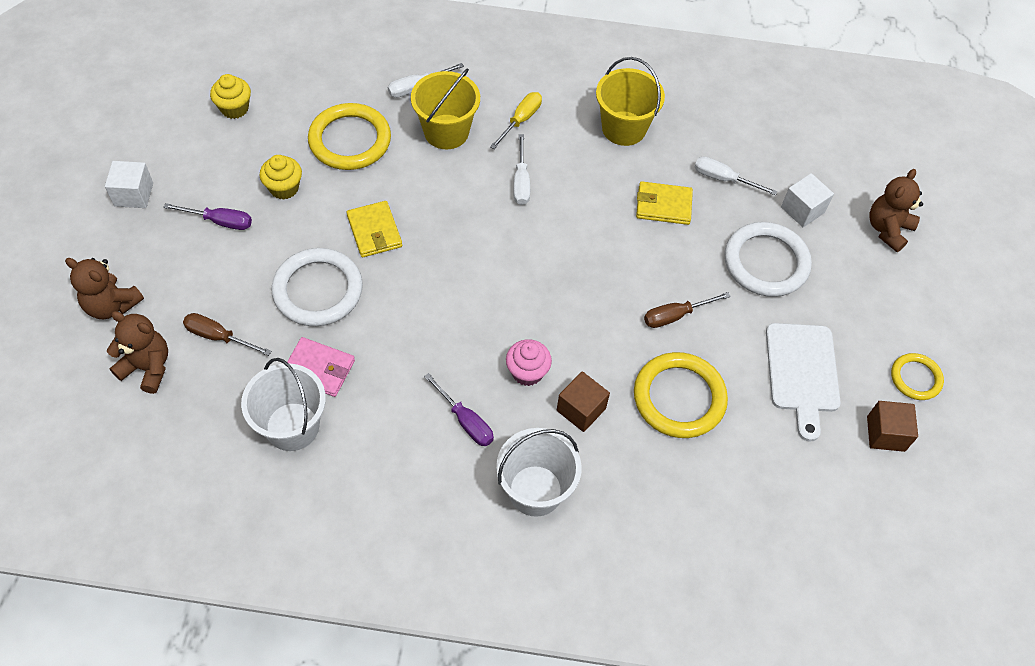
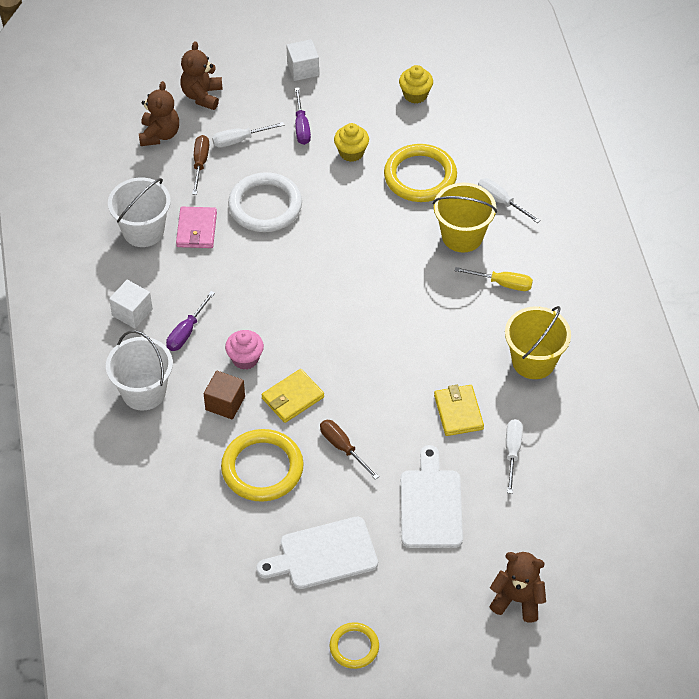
camera: 75 degrees right, 5 degrees down
(374, 231) = (336, 222): yellow wallet -> yellow wallet (293, 398)
(521, 182) = (434, 303): white screwdriver -> white screwdriver (239, 140)
(766, 262) = (431, 505): white ring -> white cutting board
(802, 210) = (506, 523): white cube -> white cube (132, 312)
(885, 433) = (286, 630): brown cube -> none

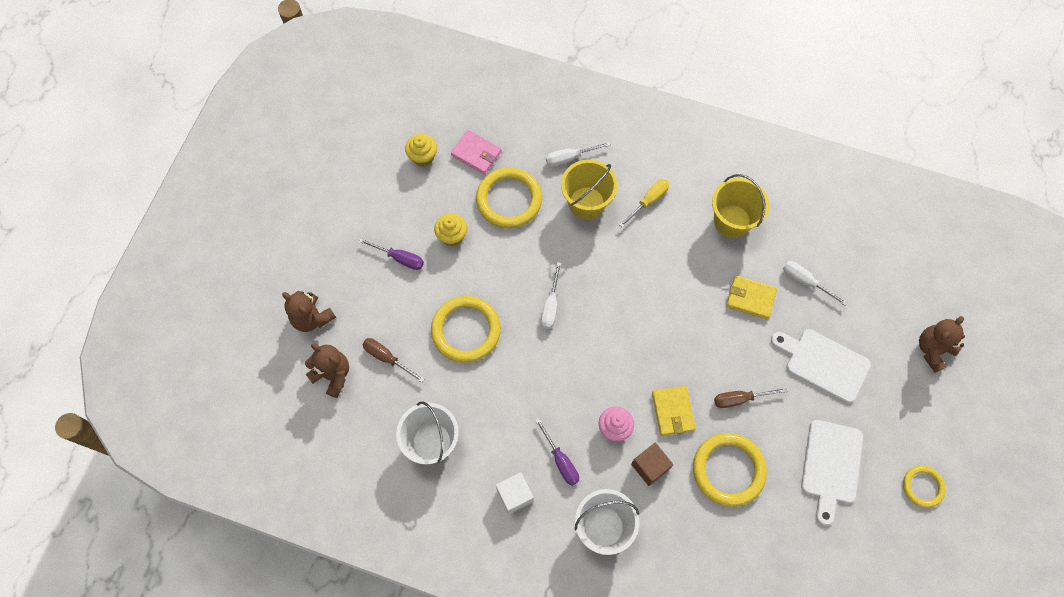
camera: 60 degrees left, 15 degrees up
(197, 229) = (457, 397): pink wallet -> pink wallet (476, 153)
(239, 140) = (382, 313): white screwdriver -> white screwdriver (551, 305)
(265, 206) = (466, 330): white ring -> yellow ring
(303, 69) = (337, 224): white cube -> none

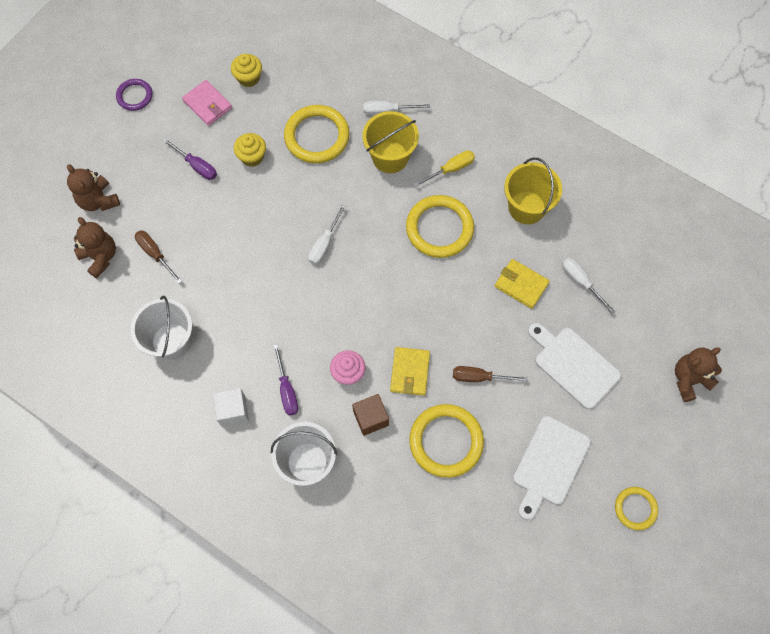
camera: 15 degrees right, 0 degrees up
(314, 202) = (135, 96): none -> purple ring
(466, 330) = (237, 247): yellow ring -> yellow ring (439, 228)
(476, 153) = (300, 87): pink wallet -> pink wallet (207, 104)

